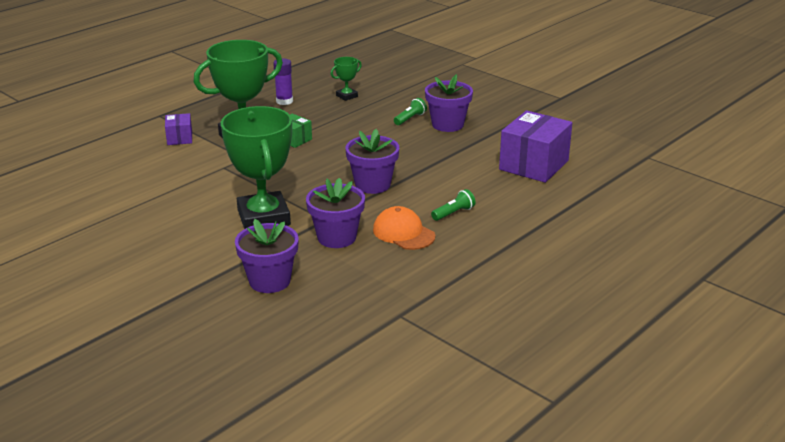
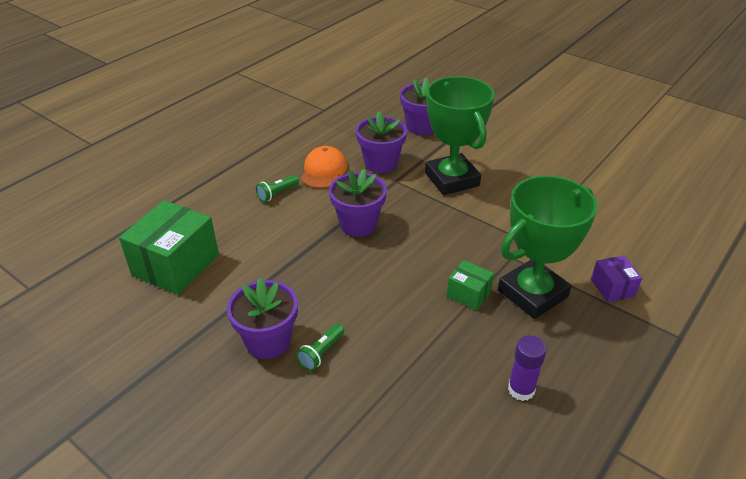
camera: 175 degrees right, 10 degrees up
(346, 96) = (427, 414): green trophy -> none
(403, 233) = (324, 171): orange cap -> orange cap turned 120 degrees counterclockwise
(533, 165) = (176, 265): purple box -> green box

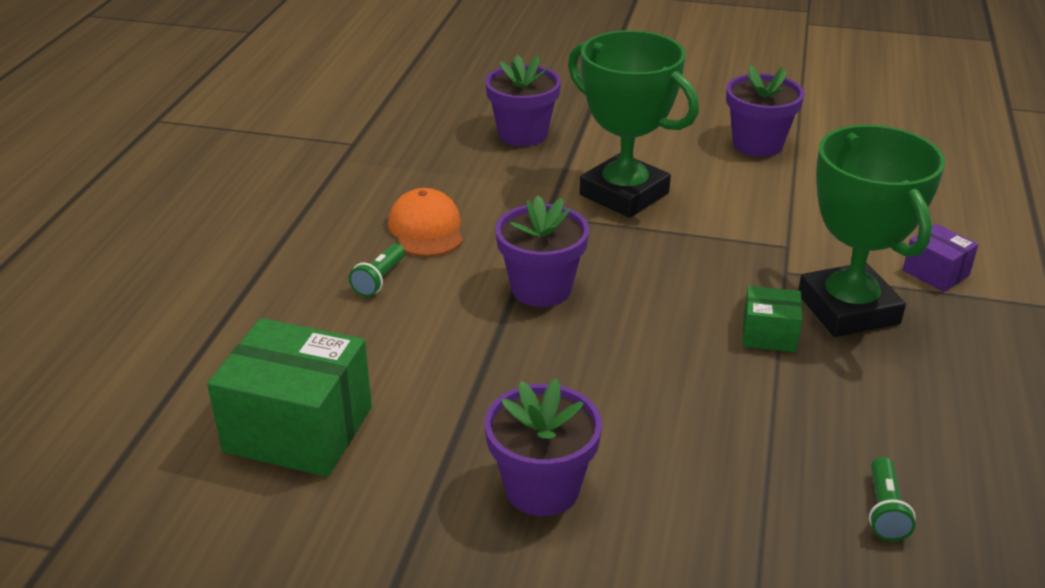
camera: 25 degrees left, 5 degrees down
(176, 265) = (298, 429): green box -> green box turned 75 degrees counterclockwise
(321, 353) = (634, 476): green flashlight -> green flashlight (884, 510)
(381, 163) = (505, 198): purple flower pot -> purple flower pot (757, 144)
(521, 389) = (930, 430): purple glue stick -> none
(532, 293) = (848, 309): green trophy -> green trophy turned 45 degrees counterclockwise

